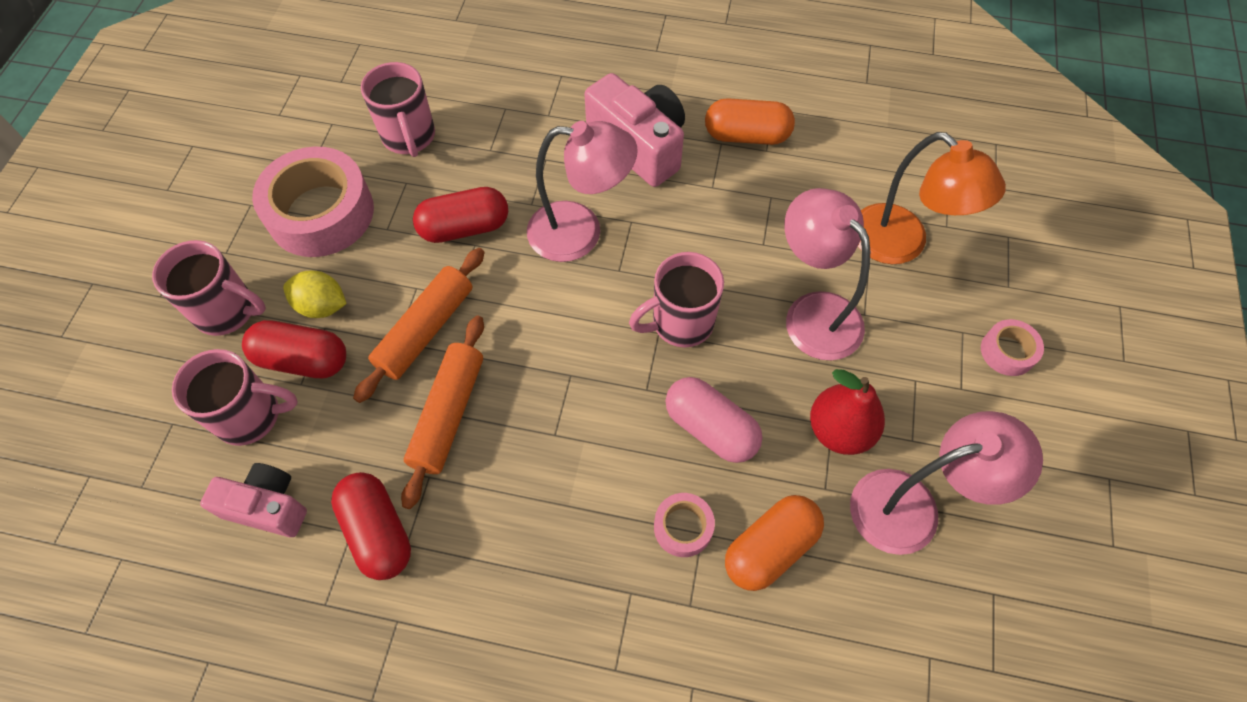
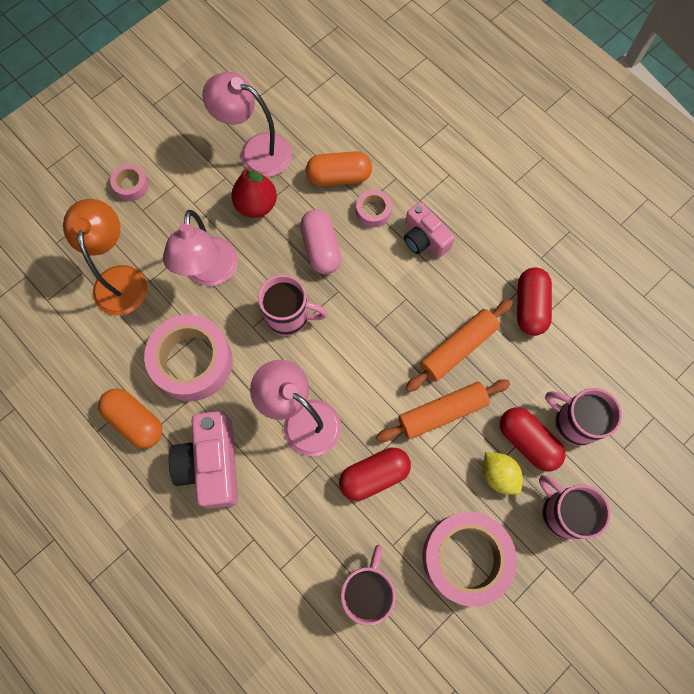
camera: 145 degrees left, 10 degrees up
(267, 507) = (584, 358): pink camera -> pink camera (424, 239)
(464, 227) = (374, 475): red capsule -> red capsule turned 45 degrees counterclockwise
(743, 215) = (192, 362): none -> pink tape

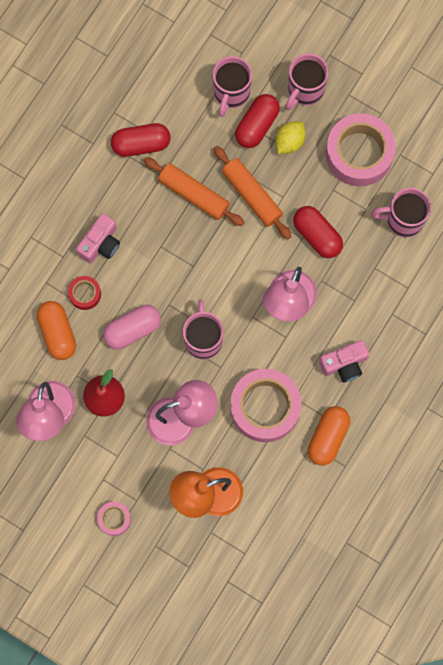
camera: 105 degrees left, 5 degrees up
(212, 464) = (344, 364): pink camera -> pink camera, size x0.65
(373, 211) = (85, 294): pink tape -> red tape

